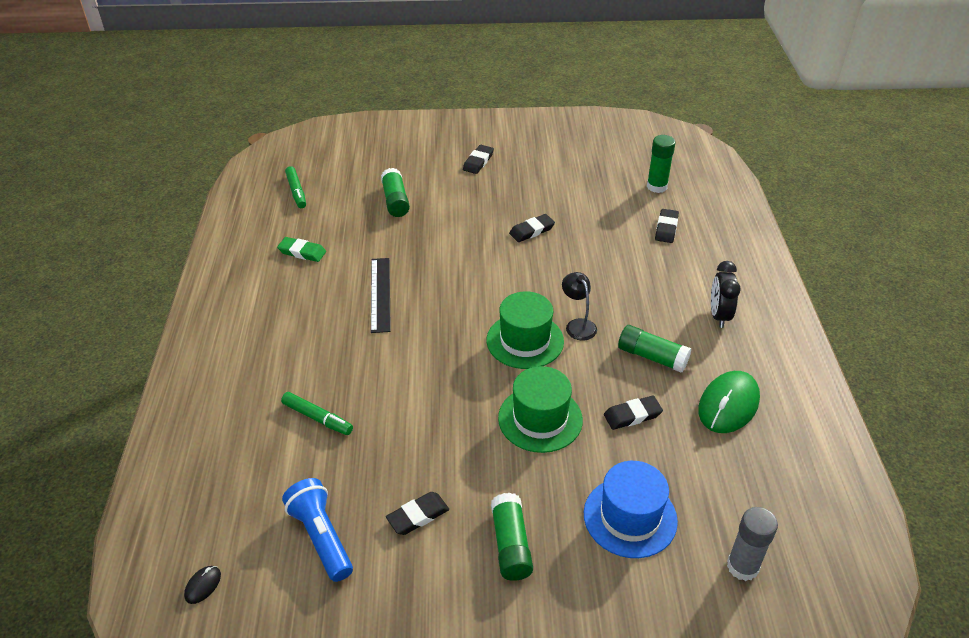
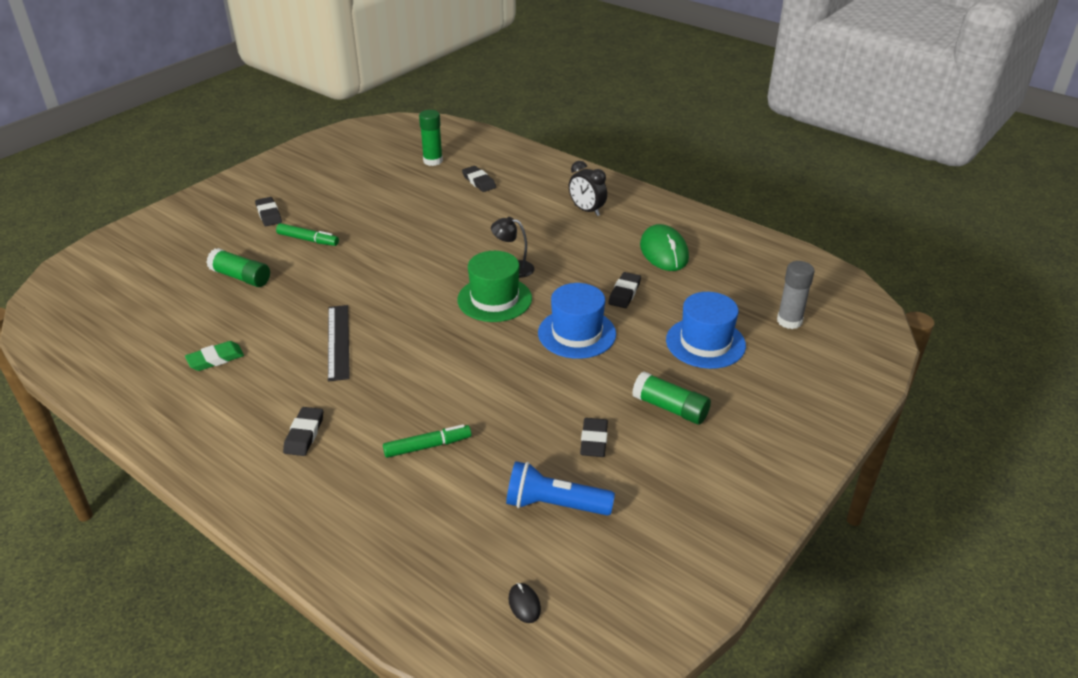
camera: 50 degrees left, 5 degrees down
(296, 191) = (128, 323): green marker -> green marker (308, 240)
(380, 294) = (338, 341): black ruler -> black ruler turned 45 degrees clockwise
(532, 231) = (388, 234): black eraser -> black eraser (304, 434)
(540, 419) = (577, 333): green hat -> blue hat
(652, 357) = (585, 256): green glue stick -> none

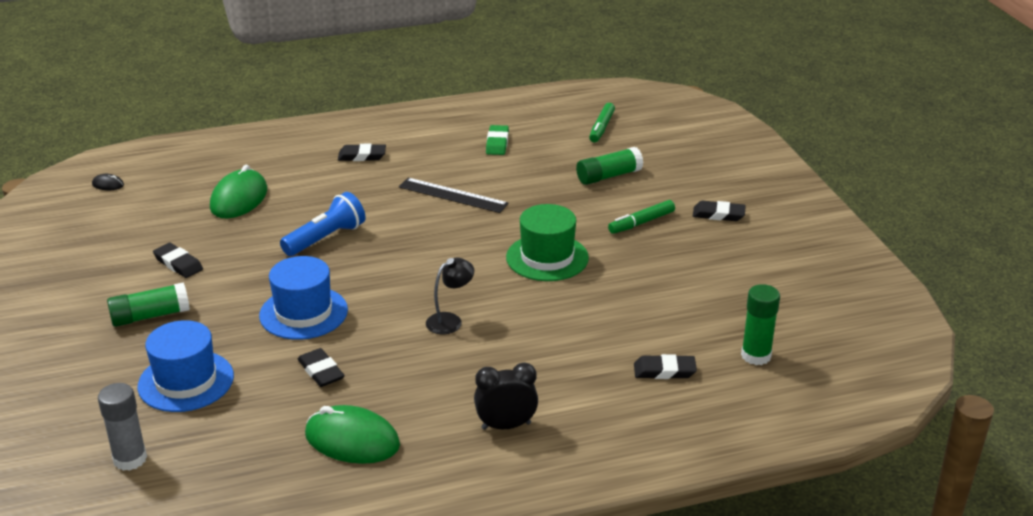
camera: 125 degrees right, 5 degrees down
(304, 434) = (362, 156): black eraser -> black eraser turned 45 degrees counterclockwise
(427, 446) = (280, 196): green marker -> green marker (601, 128)
(458, 472) = (239, 199): none -> green mouse
(494, 299) = (413, 289): green hat -> green hat (547, 257)
(555, 505) = (153, 223): blue flashlight -> blue flashlight (326, 238)

